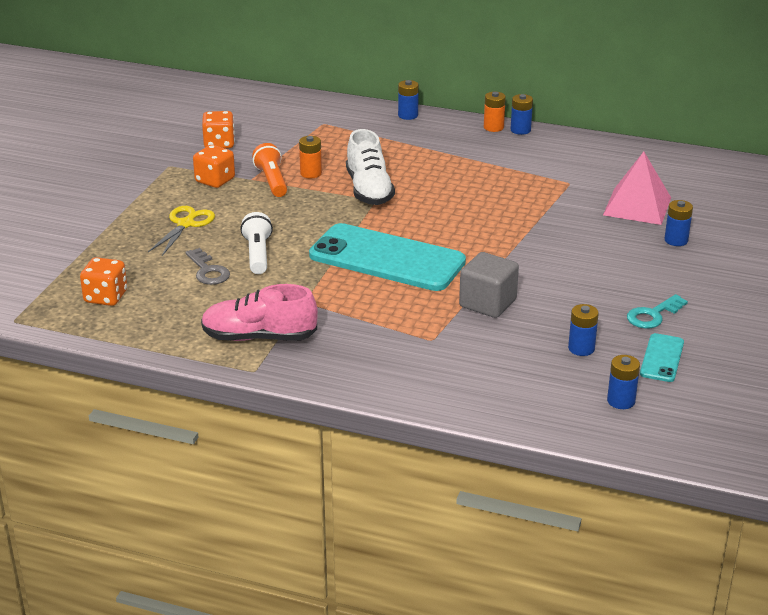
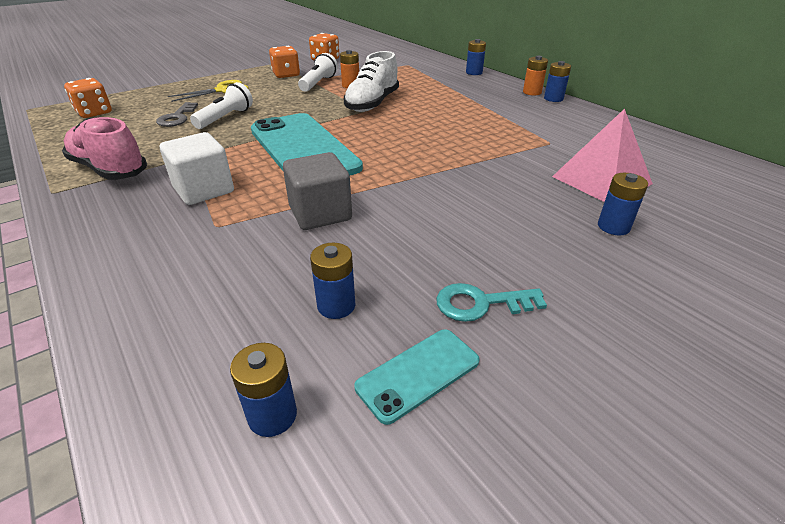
camera: 35 degrees right, 5 degrees up
(272, 181) = (318, 83): orange flashlight -> white flashlight
(373, 321) = (204, 190): none -> white cube

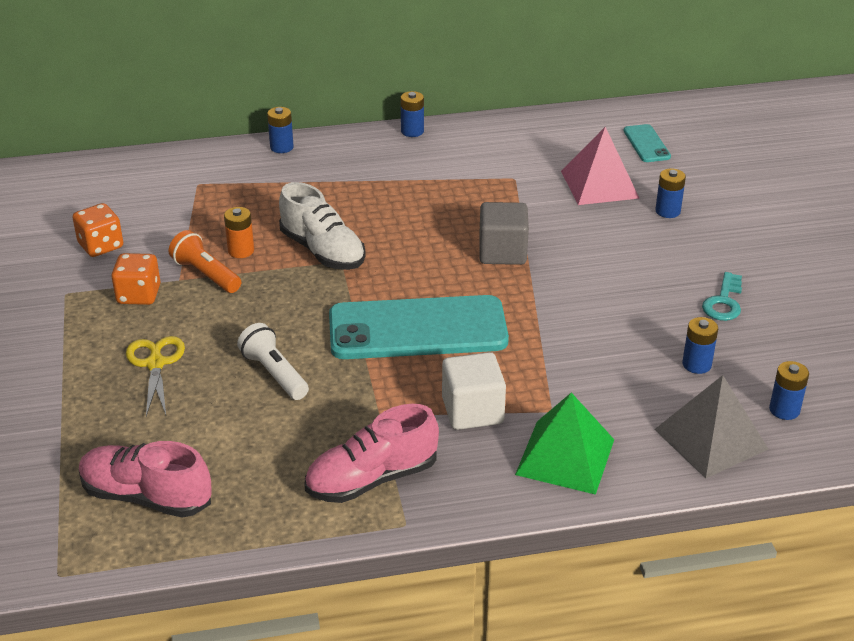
camera: 65 degrees left, 0 degrees up
(94, 113) = (146, 496): orange dice -> pink shoe
(143, 247) = (565, 456): none -> green pyramid
(177, 118) = (237, 416): grey key -> none
(189, 347) = (710, 439): none -> grey pyramid
(318, 83) = (206, 274): white flashlight -> orange flashlight
(320, 213) = (565, 345): grey cube -> grey cube (502, 252)
(418, 374) = (774, 347): turquoise phone -> turquoise phone (646, 144)
(532, 92) = (383, 136): orange battery -> none

